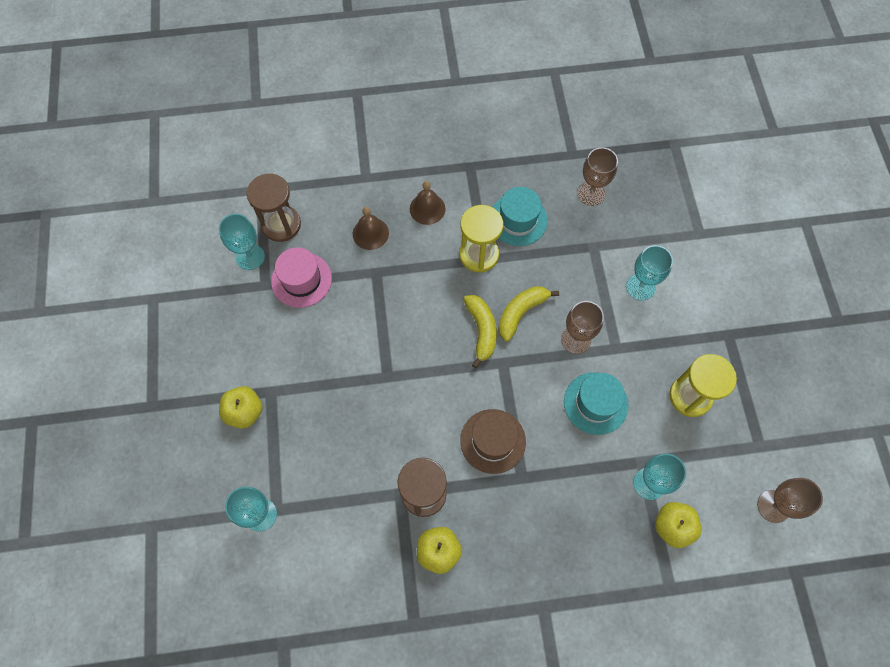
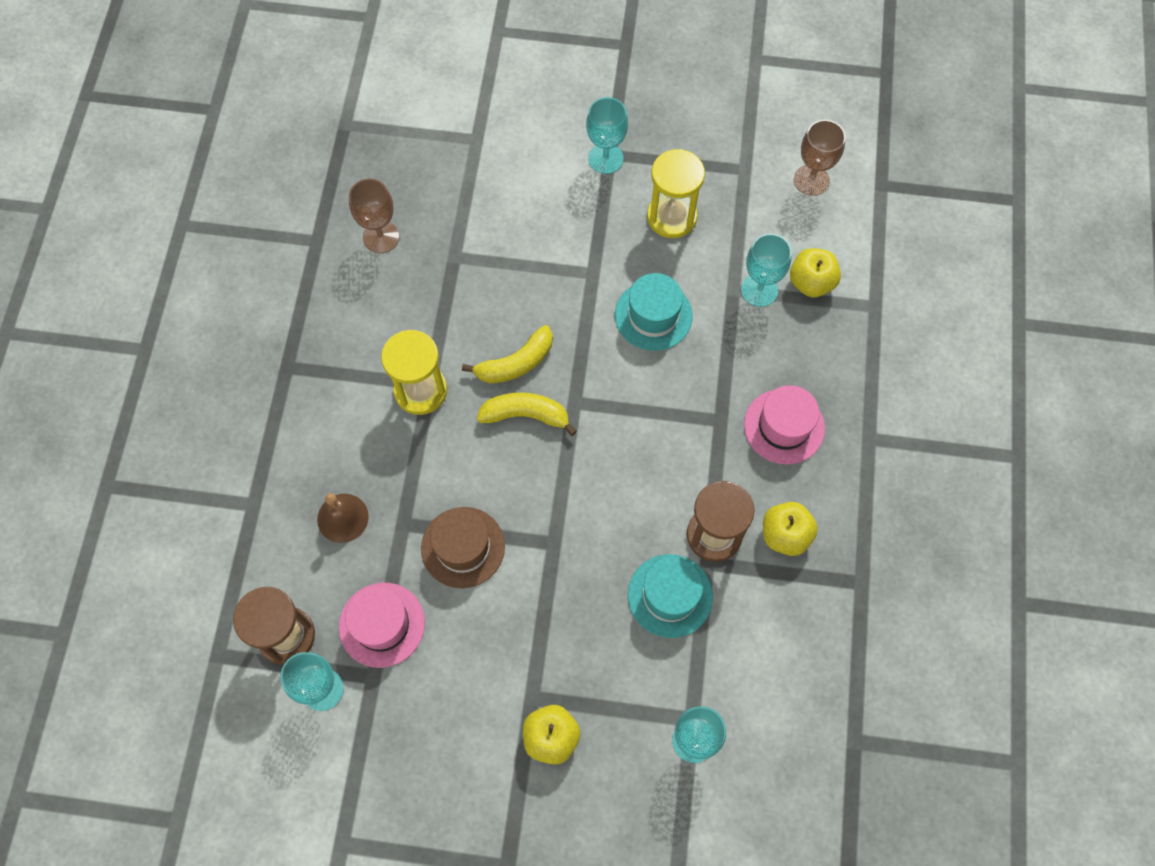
camera: 75 degrees left, 0 degrees up
(427, 208) = (331, 436): brown bell -> none
(493, 441) = (669, 440): brown hat -> brown hat (463, 547)
(518, 220) = (387, 331): turquoise hat -> turquoise hat (670, 595)
(521, 312) = (516, 363): yellow banana -> yellow banana turned 90 degrees counterclockwise
(532, 531) = (784, 426): none -> pink hat
(576, 340) = (569, 313): brown goblet -> none
(640, 287) = (524, 223): turquoise goblet -> turquoise goblet (605, 158)

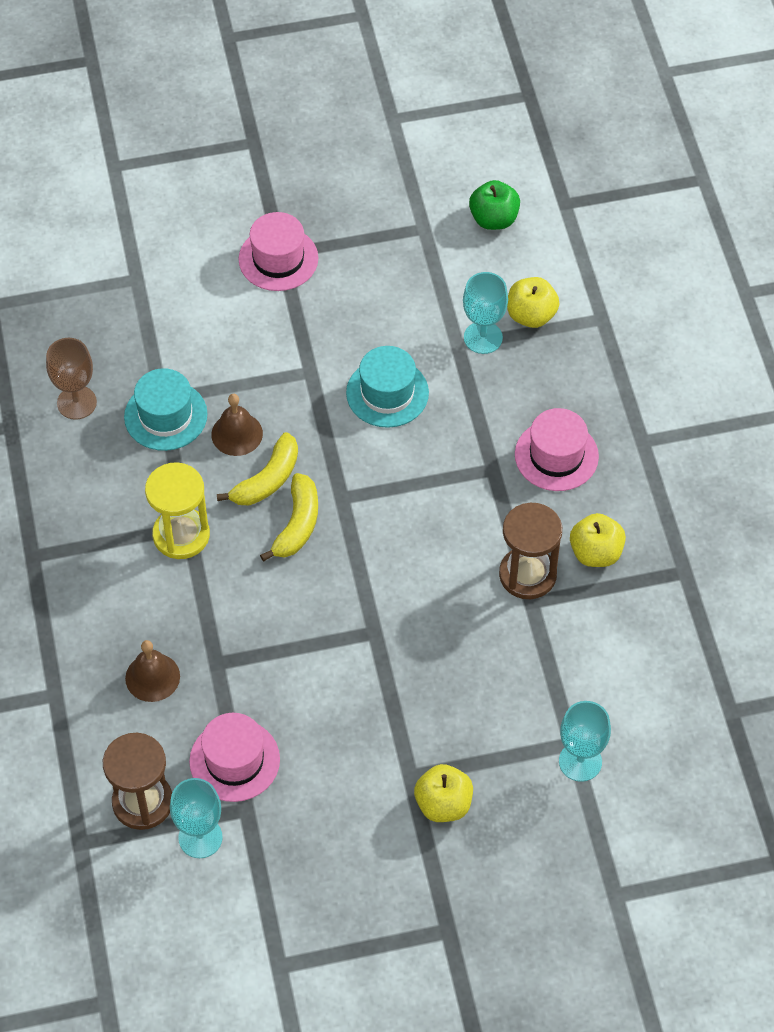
camera: 20 degrees left, 10 degrees down
(463, 547) = (285, 665): brown hat -> none
(506, 311) = (237, 434): none -> brown bell
(525, 415) = (297, 524): yellow banana -> yellow banana turned 120 degrees clockwise
(605, 158) = (278, 259): turquoise goblet -> pink hat
(670, 595) = (507, 642): turquoise hat -> turquoise hat (165, 415)
(671, 217) = (368, 294): yellow hourglass -> none
(811, 180) = (494, 219): brown goblet -> green apple

